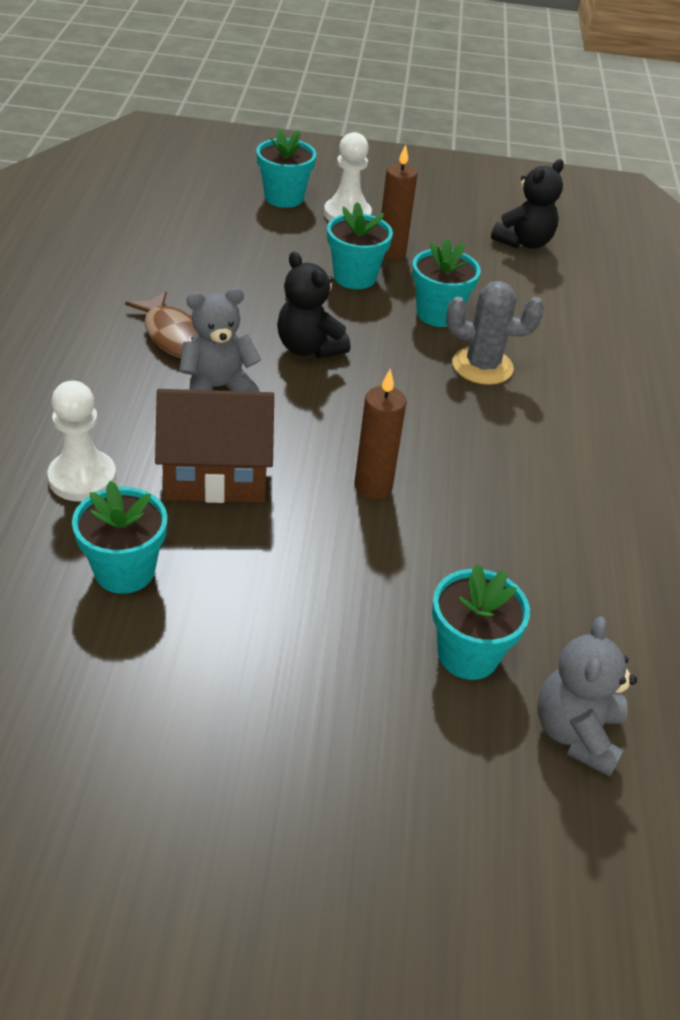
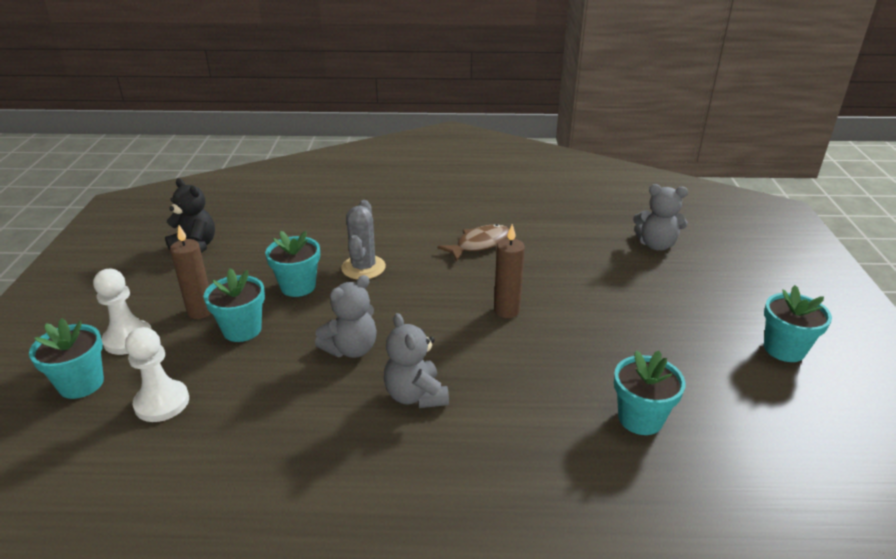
camera: 90 degrees left, 10 degrees down
(82, 478) = (555, 462): white pawn -> white pawn (162, 403)
(173, 335) = (340, 434): brown fish -> brown fish (479, 244)
(216, 473) = (520, 384): brown house -> none
(309, 348) = (351, 349): black teddy bear -> grey teddy bear
(468, 654) = (627, 274): turquoise flower pot -> turquoise flower pot (784, 349)

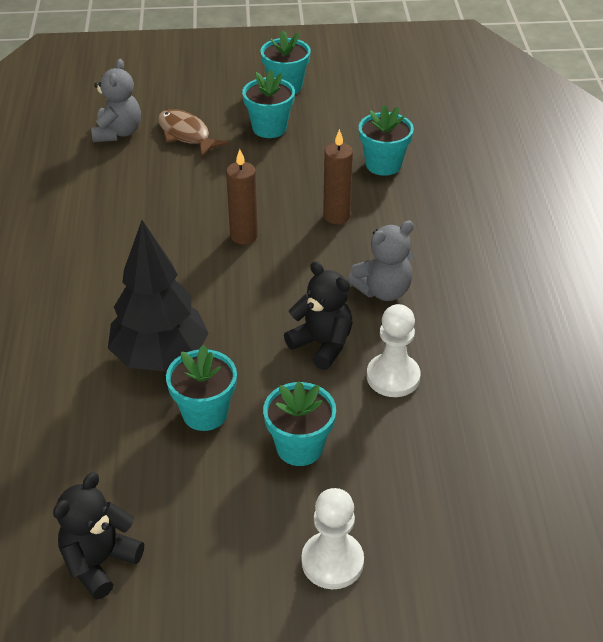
camera: 95 degrees left, 10 degrees up
(81, 384) = (422, 577): turquoise flower pot -> turquoise flower pot (269, 128)
(162, 403) = (435, 484): white pawn -> white pawn (393, 377)
(201, 311) = (266, 501): brown candle -> brown candle (336, 216)
(351, 349) = (322, 345): grey teddy bear -> black teddy bear
(363, 267) = (160, 357): grey cactus -> black tree
(479, 244) = (108, 259): brown fish -> brown fish (186, 135)

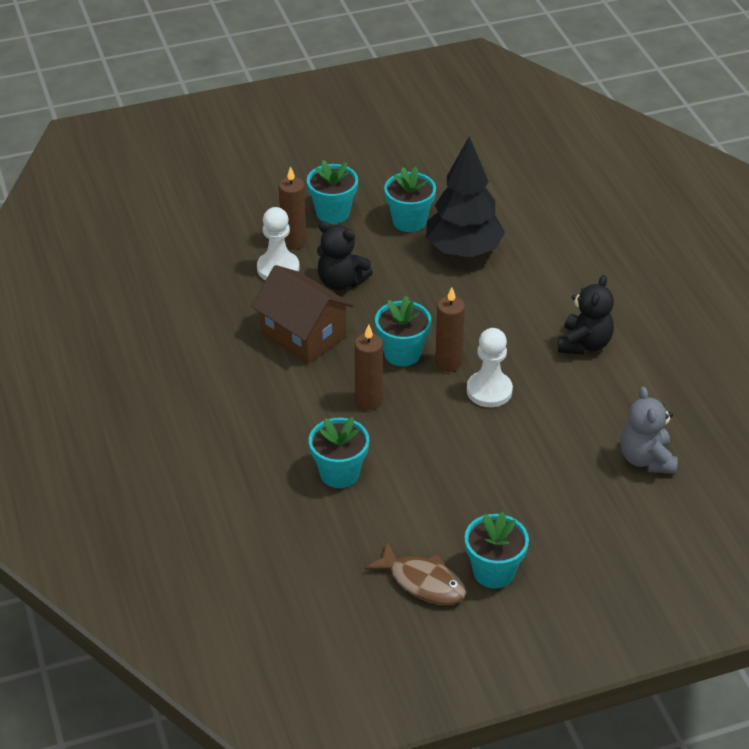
camera: 165 degrees right, 0 degrees up
(99, 562) = (432, 137): black teddy bear -> black teddy bear (584, 344)
(186, 135) = (571, 471): brown fish -> brown fish (423, 582)
(269, 128) = (483, 500): turquoise flower pot -> turquoise flower pot (402, 353)
(332, 562) = (290, 160): white pawn -> white pawn (489, 391)
(364, 411) = (293, 242): none -> brown candle
(383, 290) = (303, 335): grey teddy bear -> brown house

